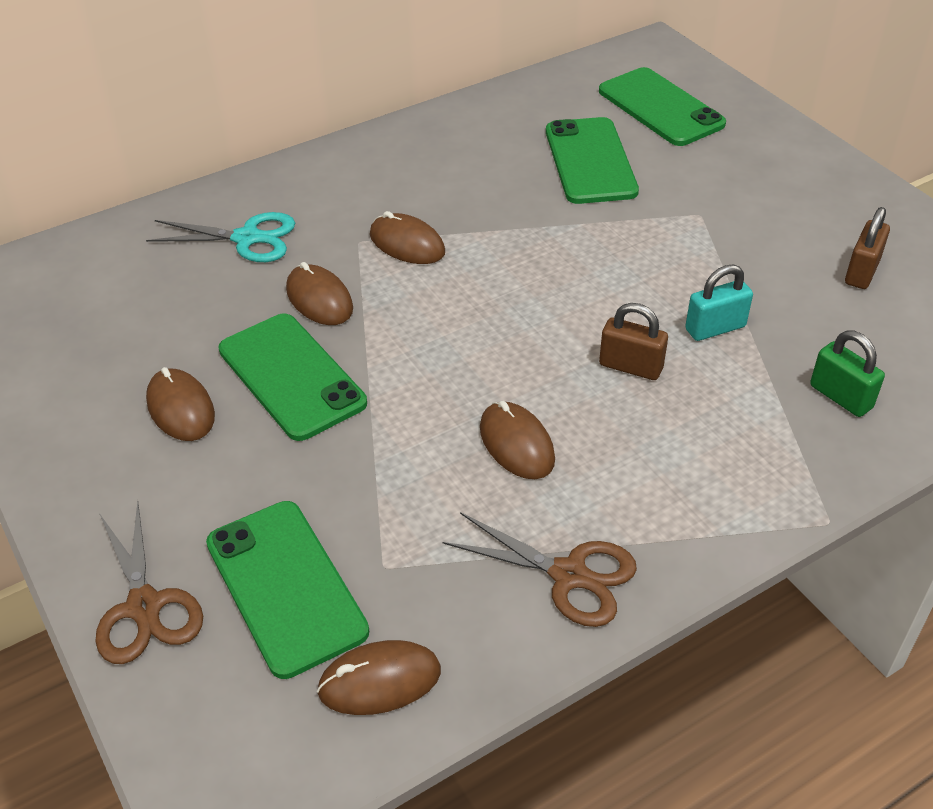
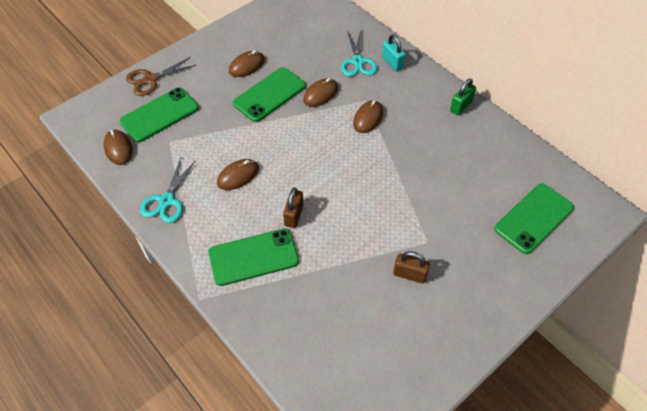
camera: 80 degrees right, 10 degrees up
(569, 575) = (166, 201): brown scissors -> turquoise scissors
(590, 161) = (463, 186): green phone -> green phone (253, 257)
(715, 328) = (328, 251): turquoise padlock -> turquoise padlock (392, 63)
(841, 397) = (285, 308): green padlock -> green padlock (461, 106)
(862, 272) = (392, 326): brown padlock -> brown padlock (409, 274)

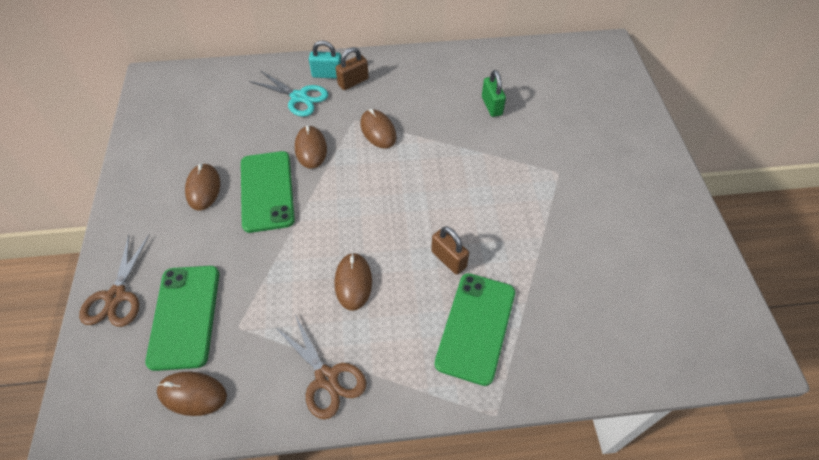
camera: 55 degrees left, 0 degrees up
(166, 201) = (326, 378): turquoise scissors -> brown scissors
(409, 274) = (586, 206): brown padlock -> brown padlock (353, 82)
(461, 106) = (426, 61): green padlock -> green padlock (492, 106)
(533, 218) = (583, 90): green phone -> none

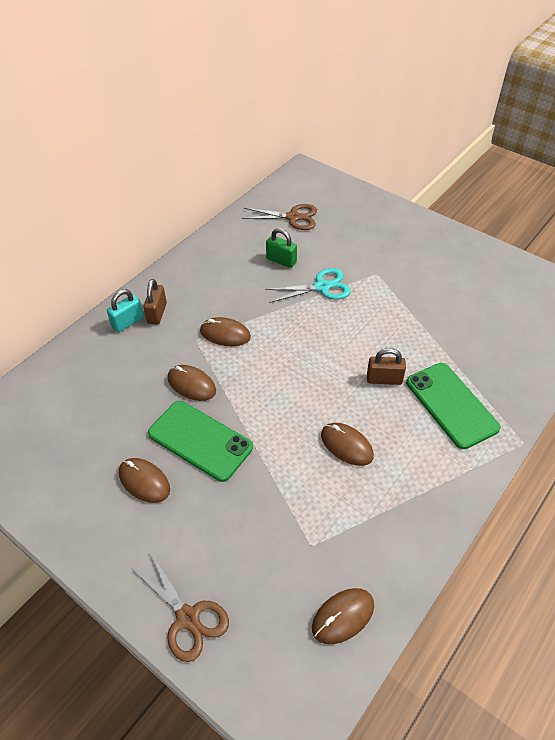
camera: 45 degrees left, 5 degrees down
(185, 316) = (263, 576): green phone -> none
(299, 97) = (128, 355): turquoise scissors -> turquoise scissors (322, 287)
(326, 378) = (411, 517): brown scissors -> brown scissors (293, 217)

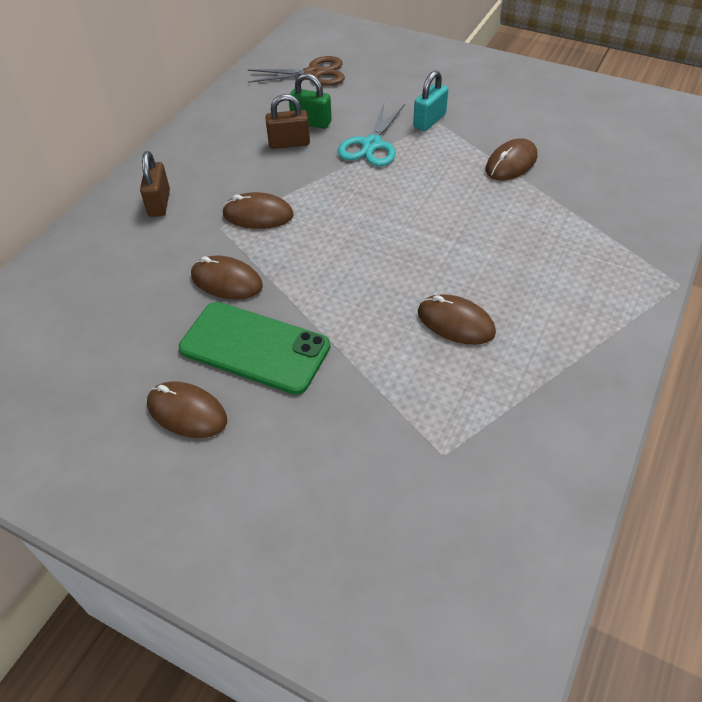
camera: 10 degrees left, 0 degrees up
(128, 322) = (121, 219): turquoise padlock -> turquoise padlock (429, 121)
(188, 618) = (292, 584): brown scissors -> none
(322, 287) = (371, 145): turquoise scissors -> turquoise scissors turned 135 degrees clockwise
(343, 616) = (512, 539): brown mouse -> brown mouse (511, 163)
(384, 379) = (481, 238): brown padlock -> brown padlock (289, 143)
(451, 405) = (576, 254): green phone -> none

